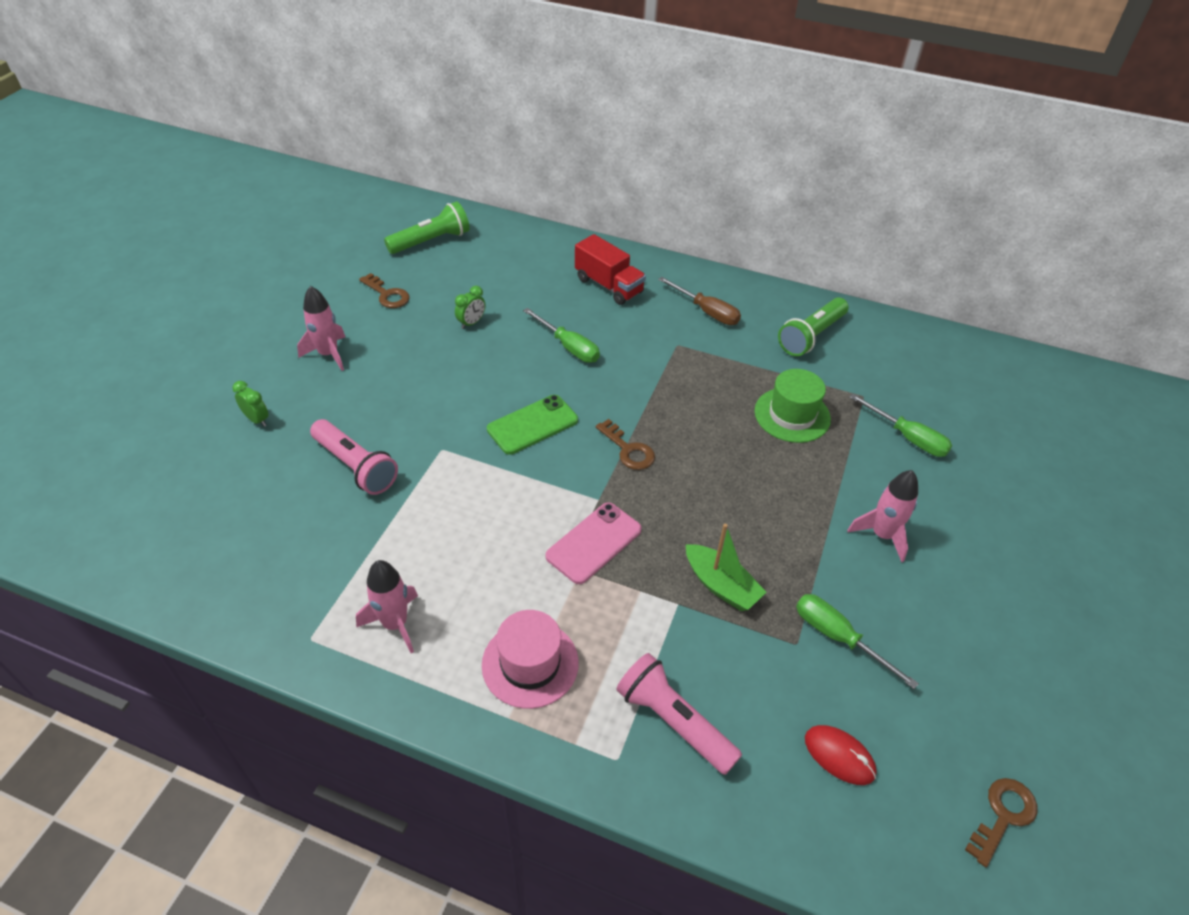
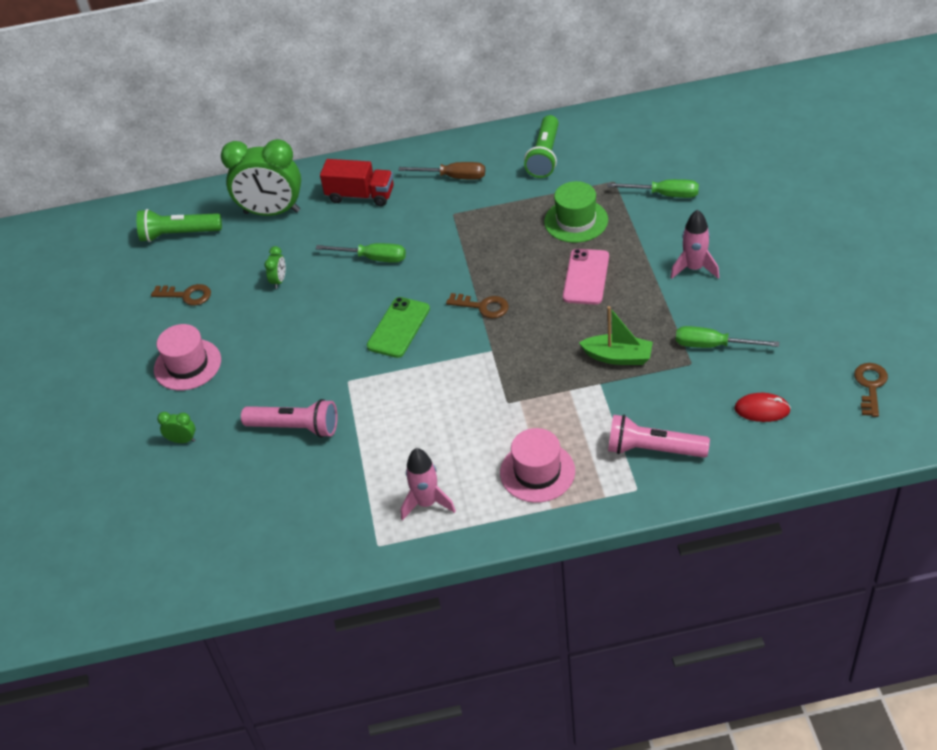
camera: 25 degrees left, 0 degrees up
(328, 354) = (187, 365): pink rocket -> pink hat
(431, 241) = (179, 234): green flashlight -> green flashlight turned 120 degrees counterclockwise
(521, 261) = (272, 212): none -> green clock
(594, 543) = (513, 379): pink phone -> pink phone (586, 277)

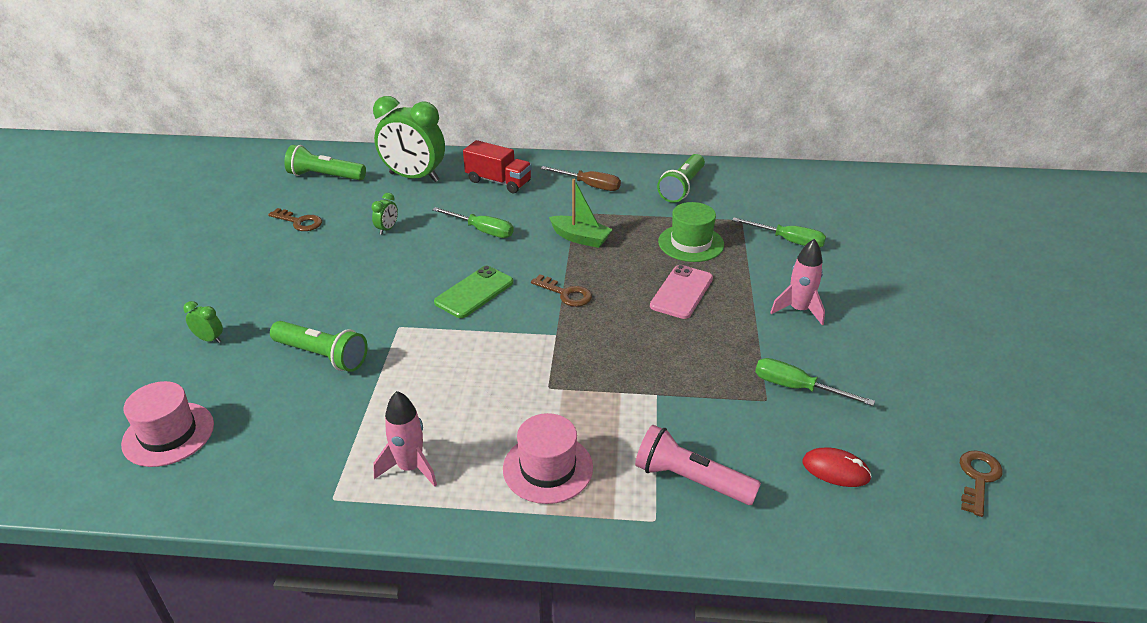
camera: 10 degrees right, 10 degrees down
(187, 365) = (261, 276): pink hat -> pink hat (168, 434)
(295, 427) = (322, 356): pink flashlight -> green flashlight
(618, 357) = (686, 373): green boat -> green boat (580, 238)

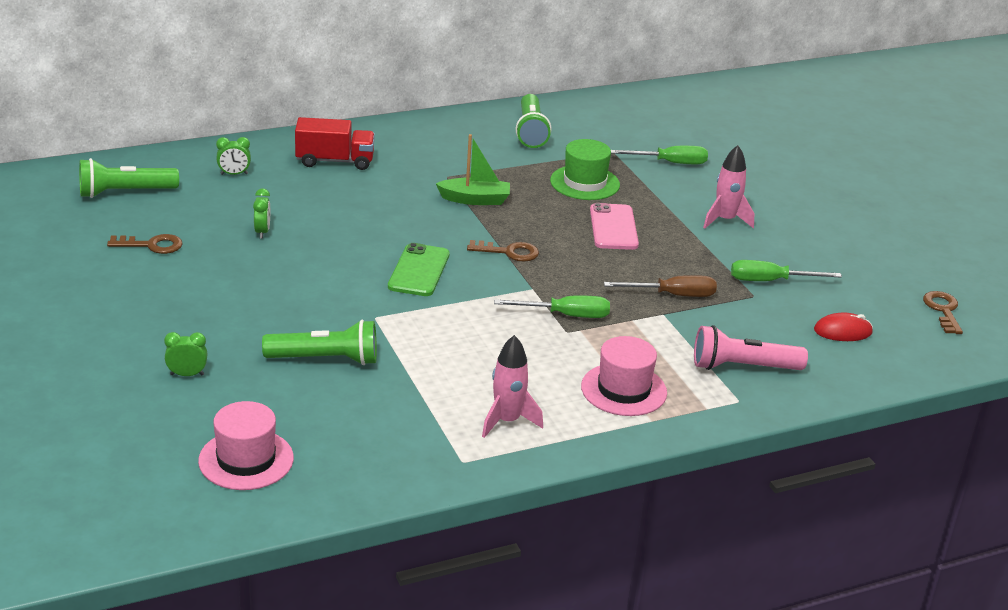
camera: 30 degrees left, 5 degrees down
(414, 177) = (234, 174): green clock -> green clock, size x0.40
(482, 231) = (368, 213): green screwdriver -> green screwdriver (566, 315)
(589, 185) = (436, 147): brown screwdriver -> brown screwdriver (673, 295)

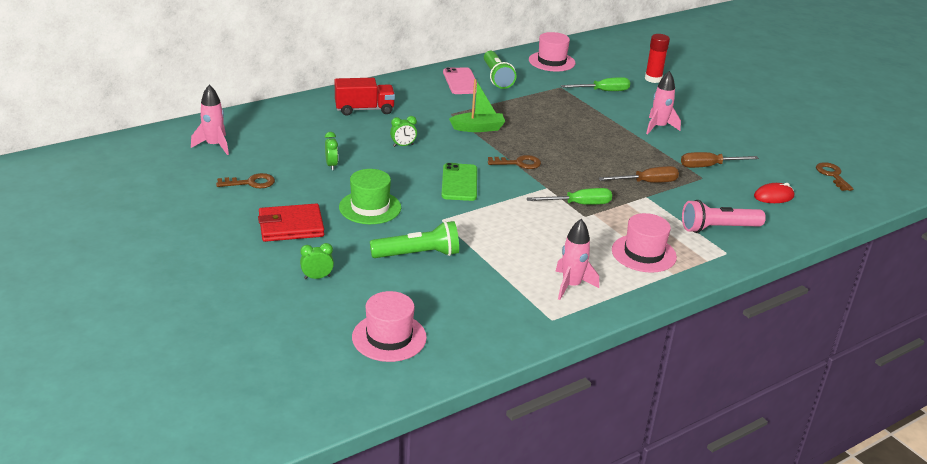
camera: 10 degrees left, 0 degrees up
(125, 192) = (214, 145): green flashlight -> pink rocket
(180, 306) = (291, 226): none -> red wallet
(234, 174) = (293, 125): green clock -> green clock (403, 145)
(585, 183) = (550, 110): green hat -> green hat (370, 207)
(613, 227) = (584, 139): pink phone -> pink phone (461, 81)
(617, 115) = (551, 61): none -> pink hat
(749, 151) = (653, 79): none -> red glue stick
(770, 281) = (708, 166): green screwdriver -> brown screwdriver

